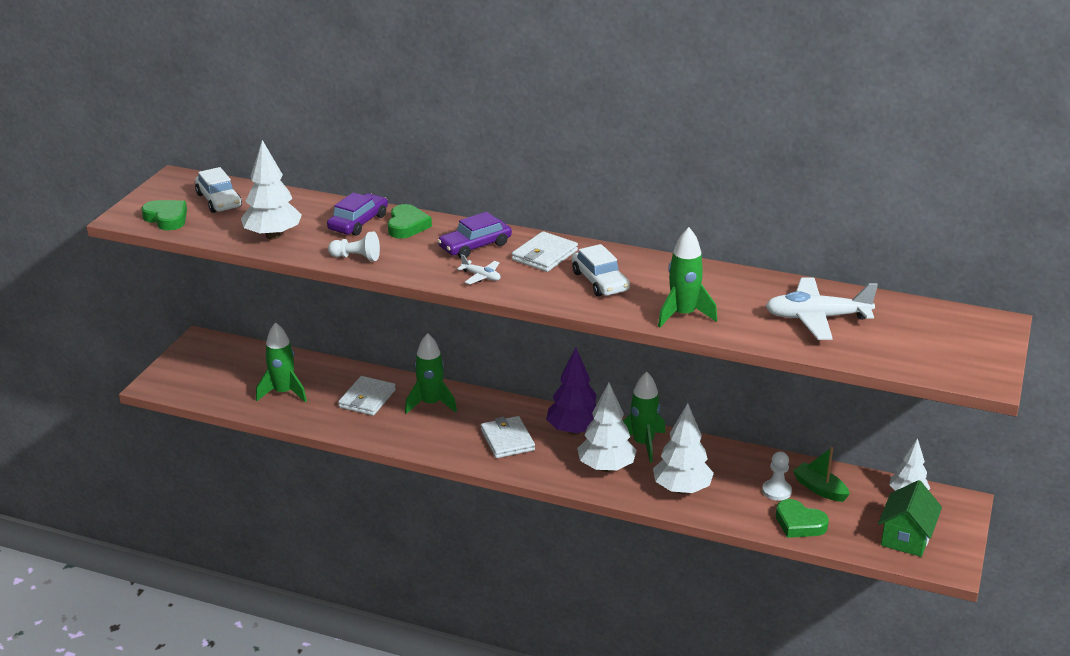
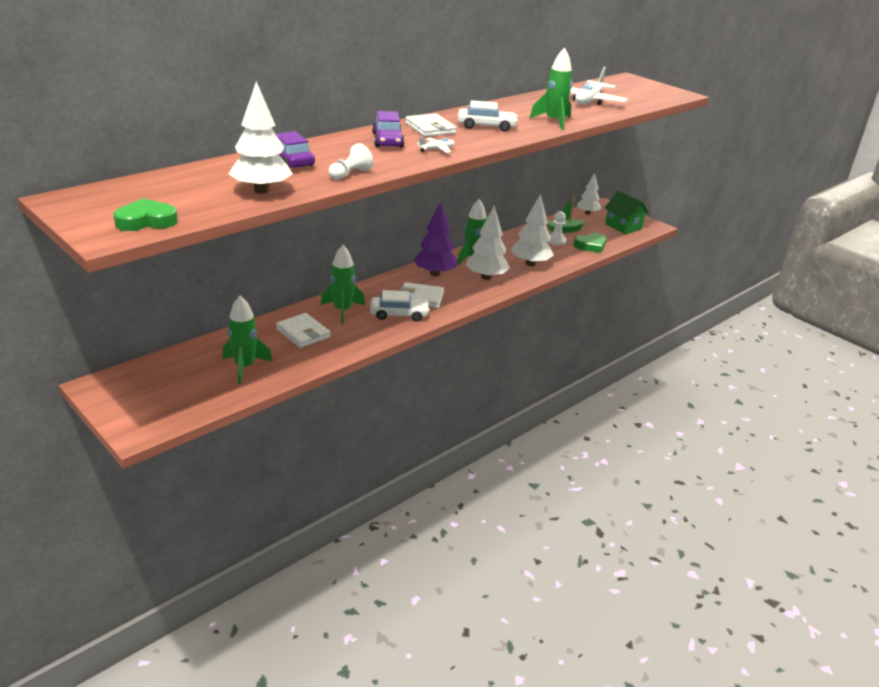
camera: 65 degrees left, 0 degrees up
(219, 200) = (150, 194): white car -> white car (399, 314)
(407, 226) = (322, 149): green heart -> none

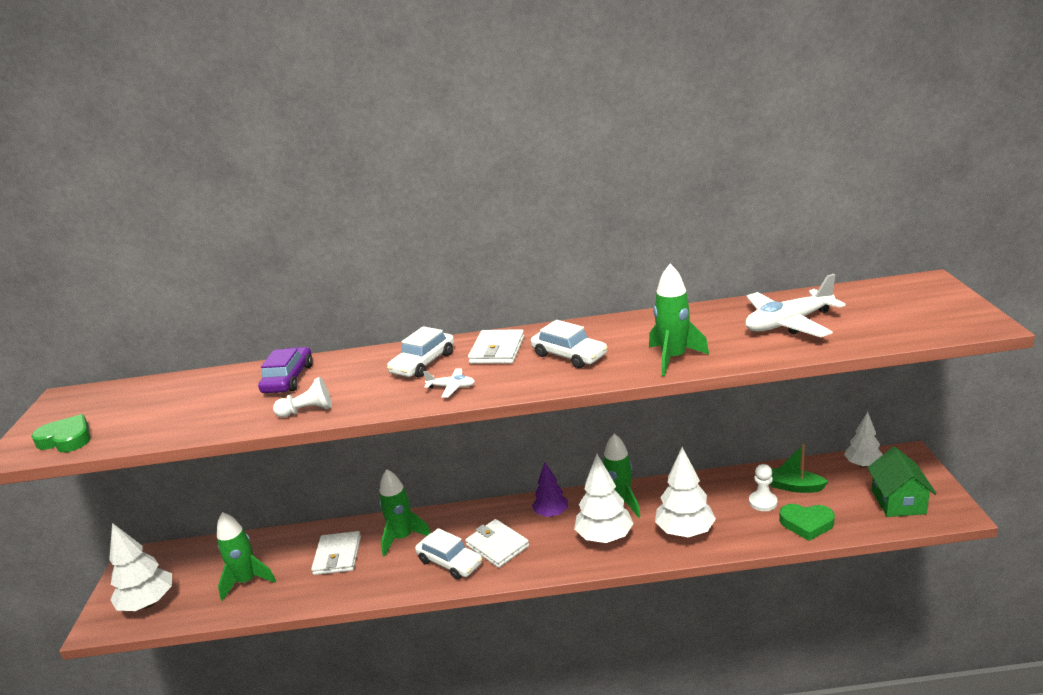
camera: 45 degrees right, 5 degrees down
(261, 190) = (201, 418): white tree -> white tree (148, 603)
(387, 140) = (423, 363): purple car -> white car
(435, 273) = (551, 513): purple tree -> purple tree, size x0.66

